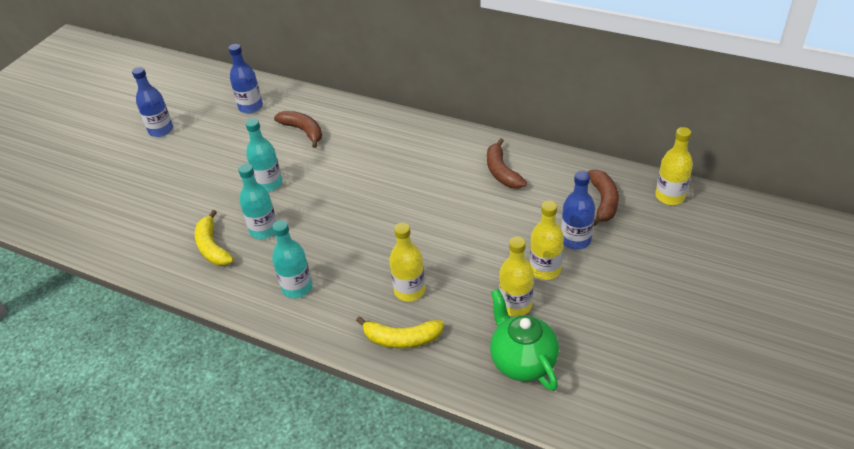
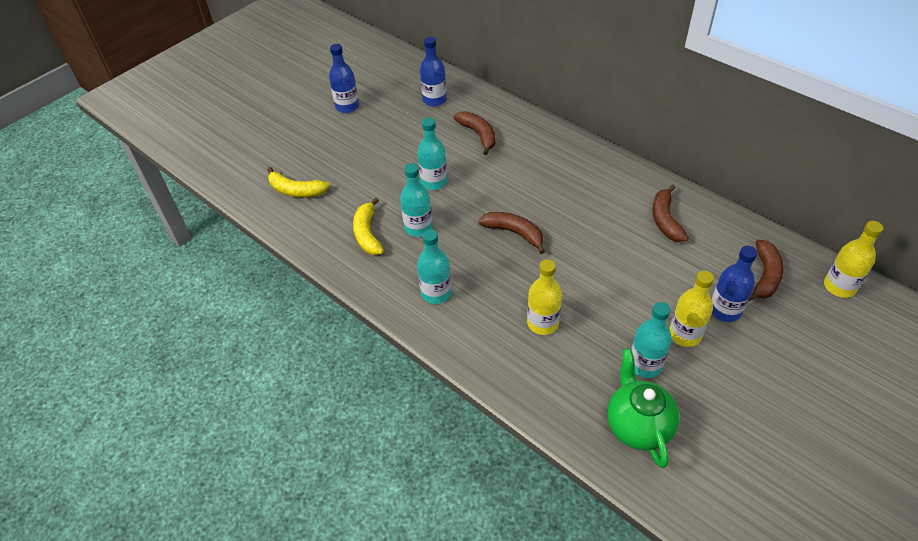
camera: 15 degrees right, 5 degrees up
(361, 214) = (514, 233): none -> brown banana
(402, 339) = (523, 370): yellow banana -> yellow banana (296, 190)
(515, 305) = (645, 365): yellow bottle -> turquoise bottle

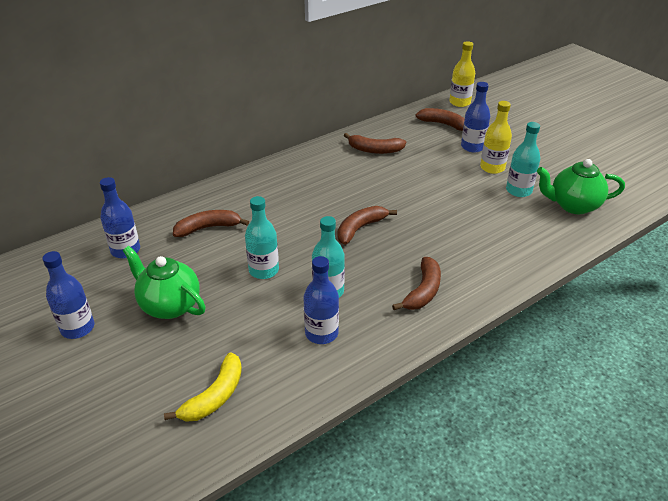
camera: 80 degrees left, 10 degrees down
(367, 233) = (321, 333): yellow banana -> blue bottle
(379, 142) = (169, 305): none -> green teapot
(436, 293) = (423, 291): turquoise bottle -> brown banana
(542, 323) = (471, 232): yellow bottle -> none

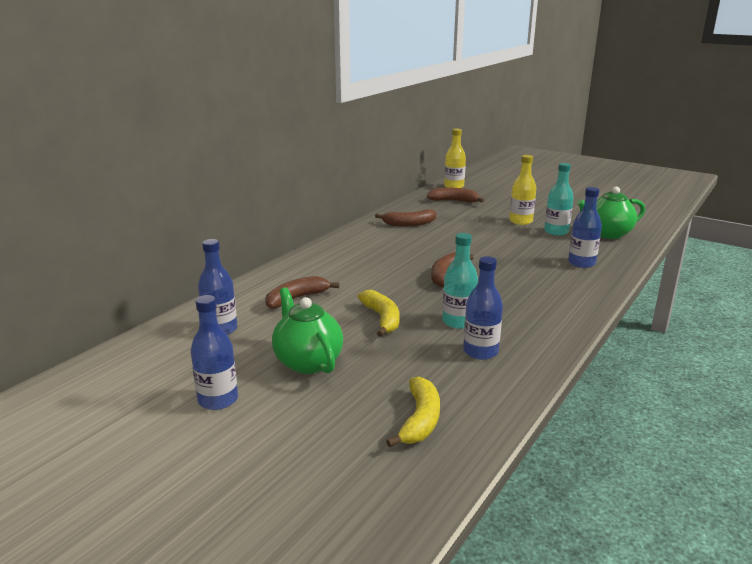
camera: 20 degrees left, 15 degrees down
(169, 305) = (307, 362): green teapot -> green teapot turned 45 degrees clockwise
(264, 270) = (382, 318): turquoise bottle -> yellow banana
(423, 291) = (542, 306): brown banana -> none
(472, 147) = (491, 211): blue bottle -> blue bottle (581, 263)

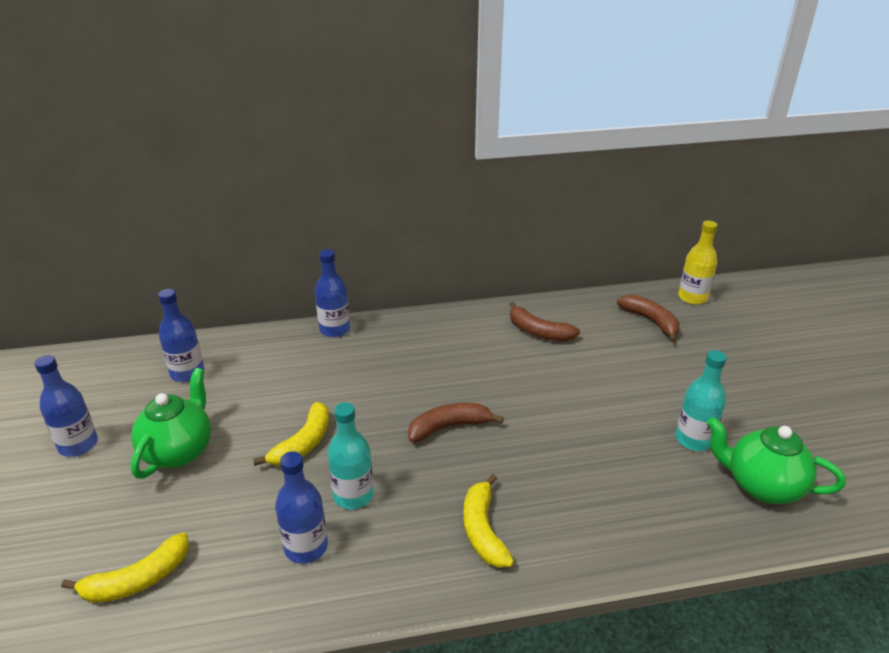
camera: 45 degrees right, 10 degrees up
(296, 298) = (285, 373): brown banana -> none
(520, 221) = (677, 397): yellow bottle -> none
(543, 300) = (483, 530): none -> yellow banana
(581, 263) = (631, 509): blue bottle -> blue bottle (335, 329)

